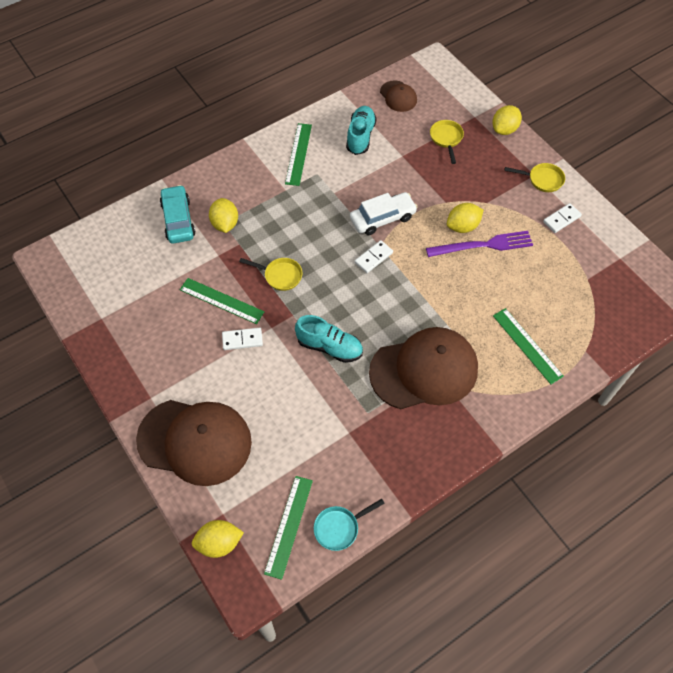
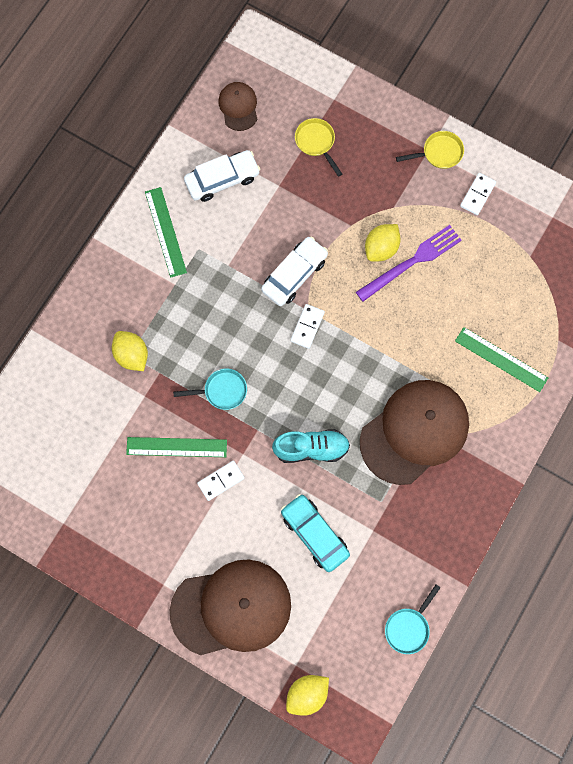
camera: 25 degrees left, 15 degrees up
(178, 220) = (79, 372): turquoise car -> turquoise car (314, 534)
(280, 275) = (222, 391): yellow pan -> turquoise pan
(289, 526) = (362, 648): green ruler -> none
(360, 136) = (222, 179): turquoise shoe -> white car
(398, 96) = (238, 107): brown cap -> brown cap turned 135 degrees counterclockwise
(504, 129) = (373, 103): yellow lemon -> none

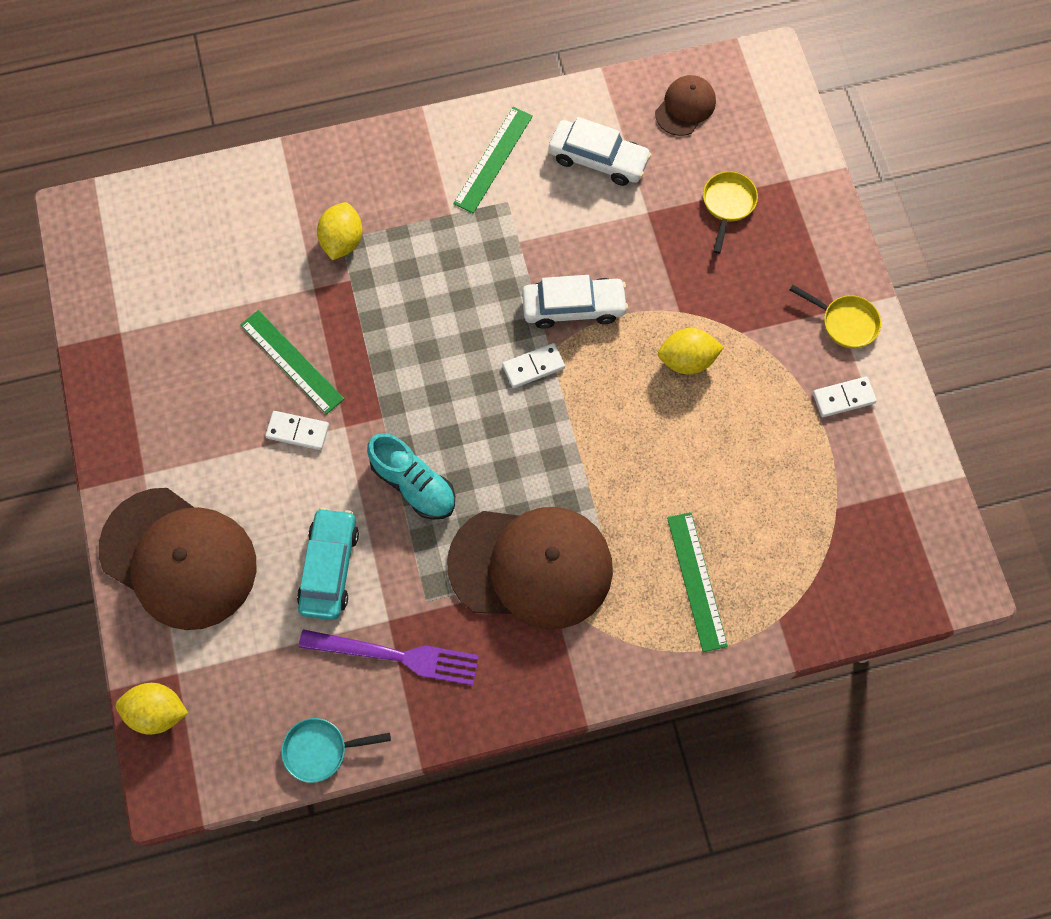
camera: 45 degrees right, 5 degrees down
(222, 391) = (388, 350): turquoise pan -> none
(411, 262) = (704, 401): purple fork -> purple fork (396, 656)

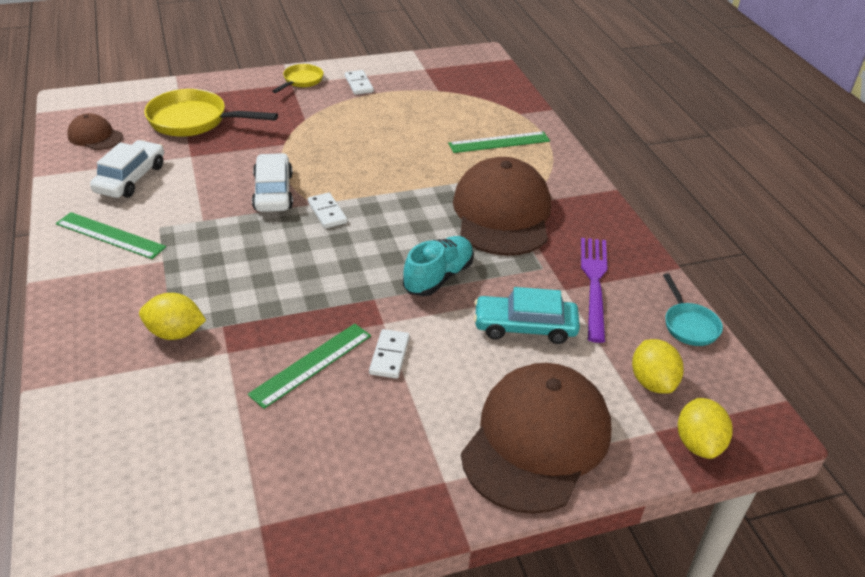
camera: 95 degrees left, 30 degrees down
(687, 360) = (326, 141): yellow lemon -> yellow lemon (652, 382)
(727, 205) = (194, 121): yellow pan -> yellow pan, size x1.80

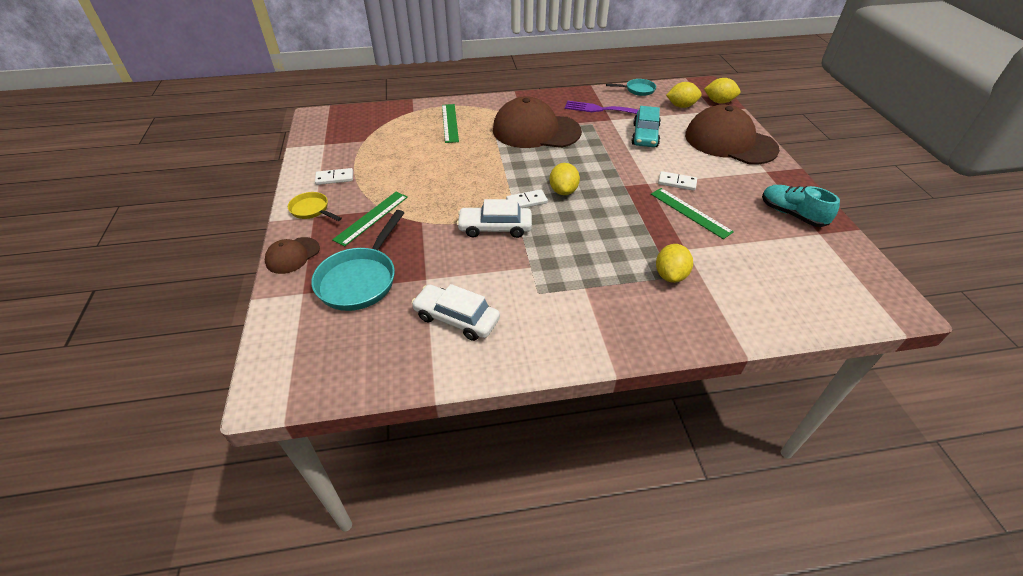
camera: 80 degrees left, 5 degrees up
(95, 136) = (365, 356): brown cap -> brown cap (292, 255)
(110, 235) = (548, 324): green ruler -> green ruler (371, 218)
(194, 121) = (360, 279): yellow pan -> turquoise pan
(353, 241) = (563, 191): none -> yellow lemon
(438, 277) = (602, 160): turquoise shoe -> turquoise shoe (792, 214)

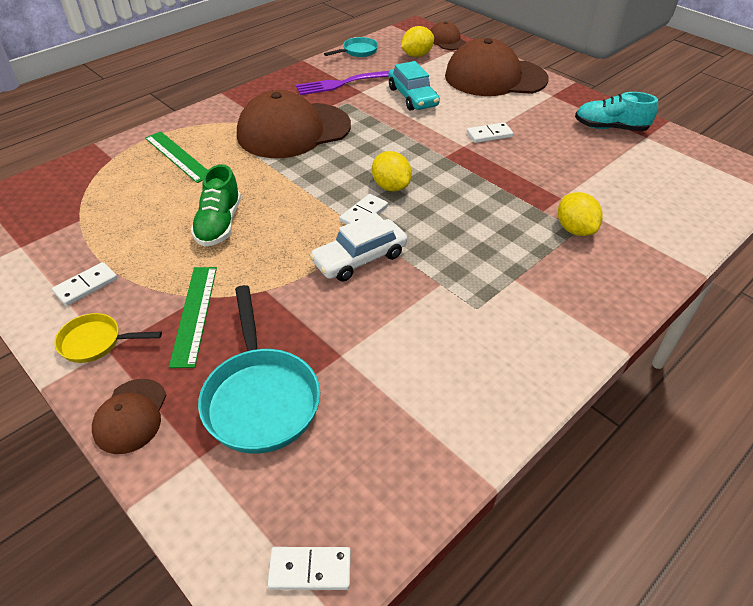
camera: 35 degrees left, 0 degrees up
(298, 379) = (310, 569): none -> white domino
(433, 172) = (219, 224): none -> green shoe
(456, 318) = (423, 382): white car -> none
(690, 212) = (530, 160): green ruler -> none
(719, 102) = (446, 40): yellow lemon -> brown cap

